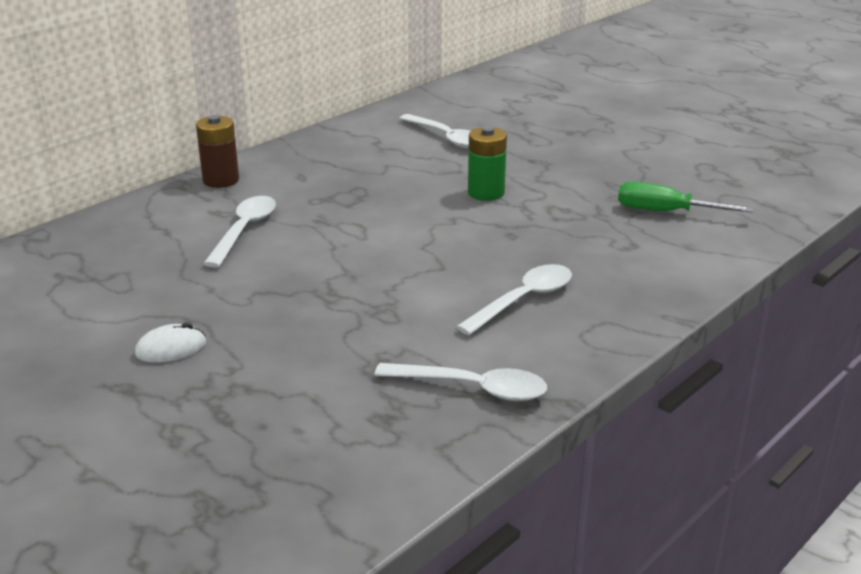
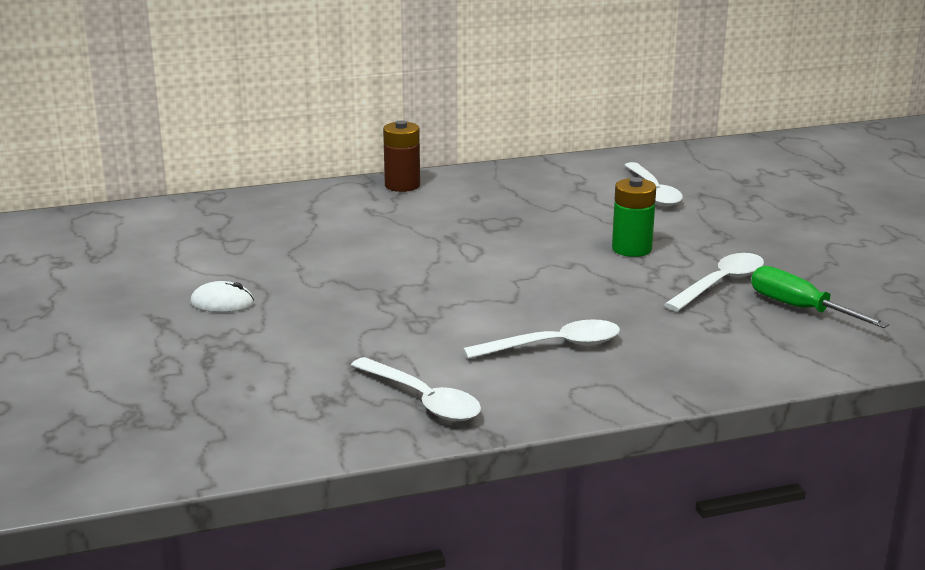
camera: 30 degrees right, 5 degrees down
(244, 230) = (376, 230): white spoon -> white spoon (720, 284)

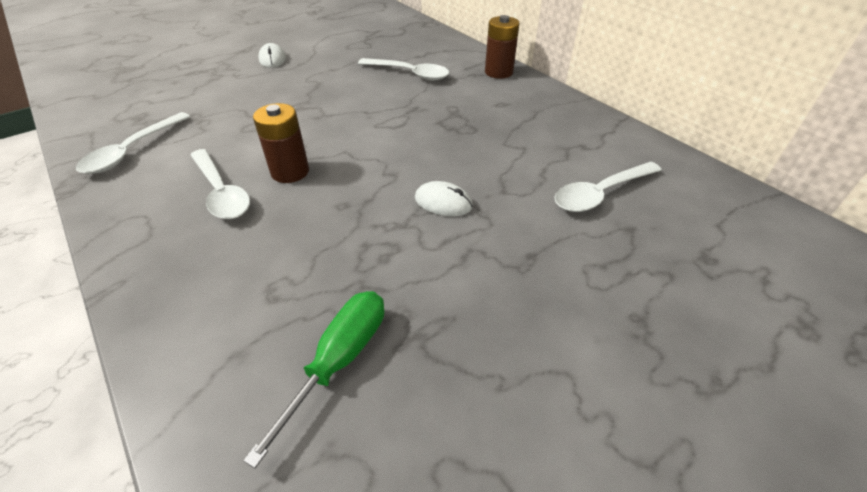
camera: 70 degrees right, 20 degrees up
(537, 309) = (290, 172): none -> brown battery
(631, 249) = (443, 202): green battery -> white mouse
(720, 284) = (385, 278): white spoon -> white spoon (409, 74)

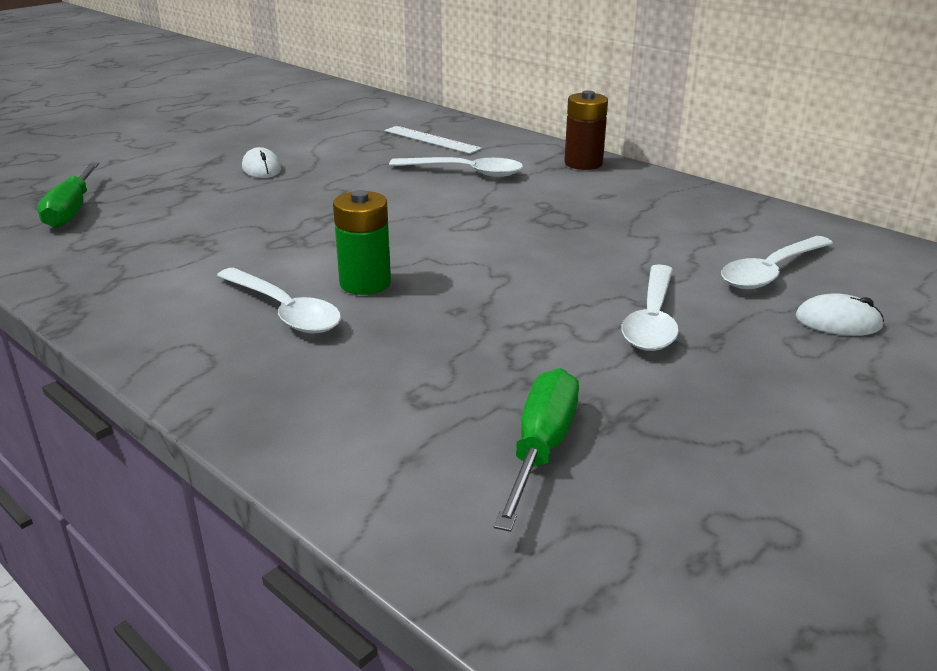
camera: 10 degrees left, 15 degrees down
(132, 85) = (72, 210): none -> green screwdriver
(132, 151) = (125, 280): white spoon -> white spoon (652, 320)
(290, 172) = (365, 283): brown battery -> green battery
(399, 42) = (431, 140): none -> white ruler
(443, 202) = (584, 296): white mouse -> white mouse (838, 322)

